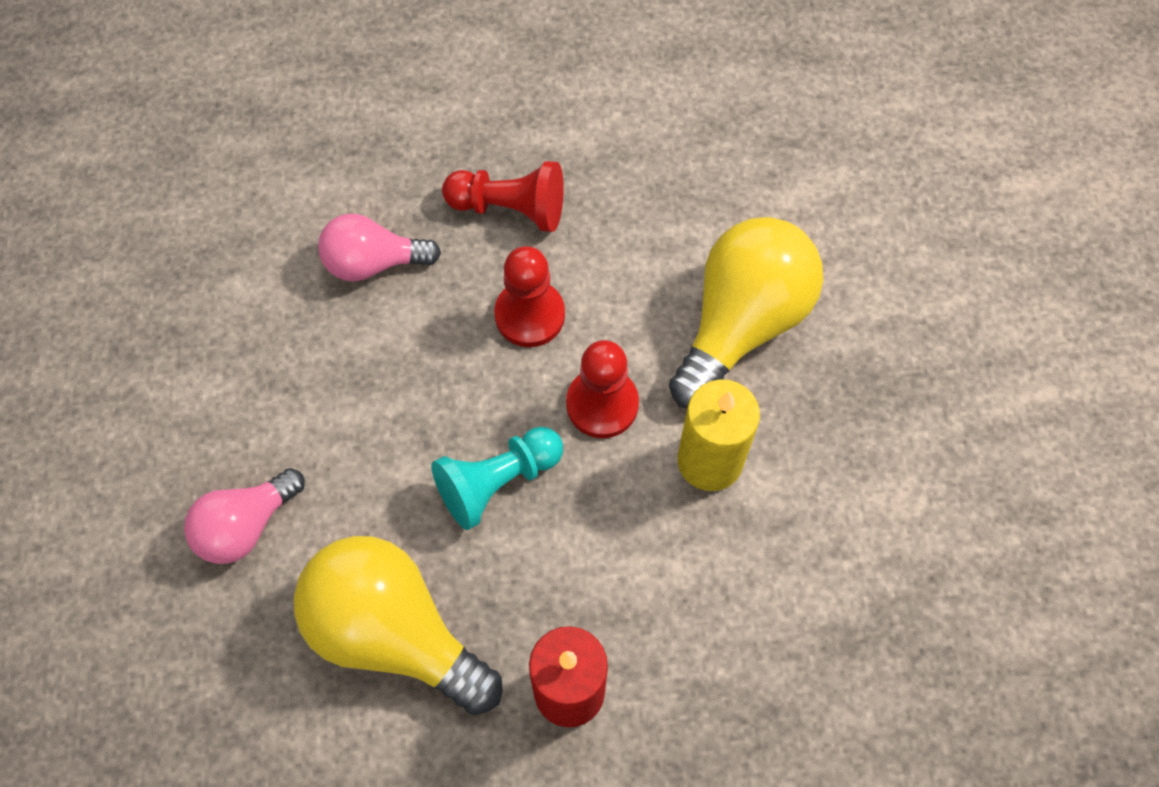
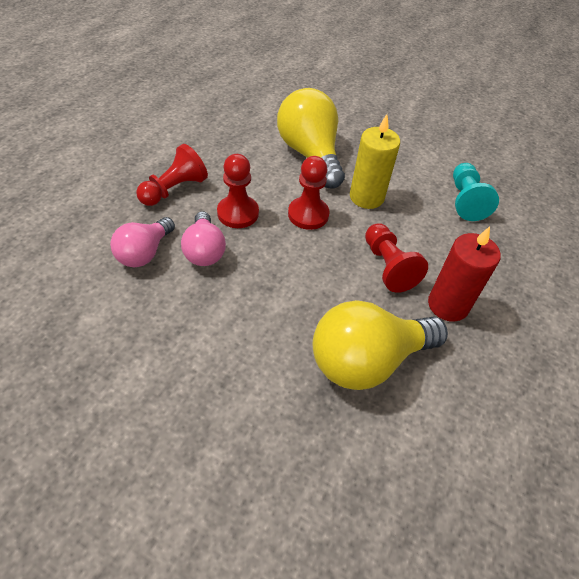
camera: 60 degrees left, 15 degrees down
(245, 525) = (246, 398): pink light bulb -> pink light bulb (204, 251)
(497, 482) = (315, 272): turquoise pawn -> turquoise pawn (465, 200)
(582, 571) = (388, 266): none -> red pawn

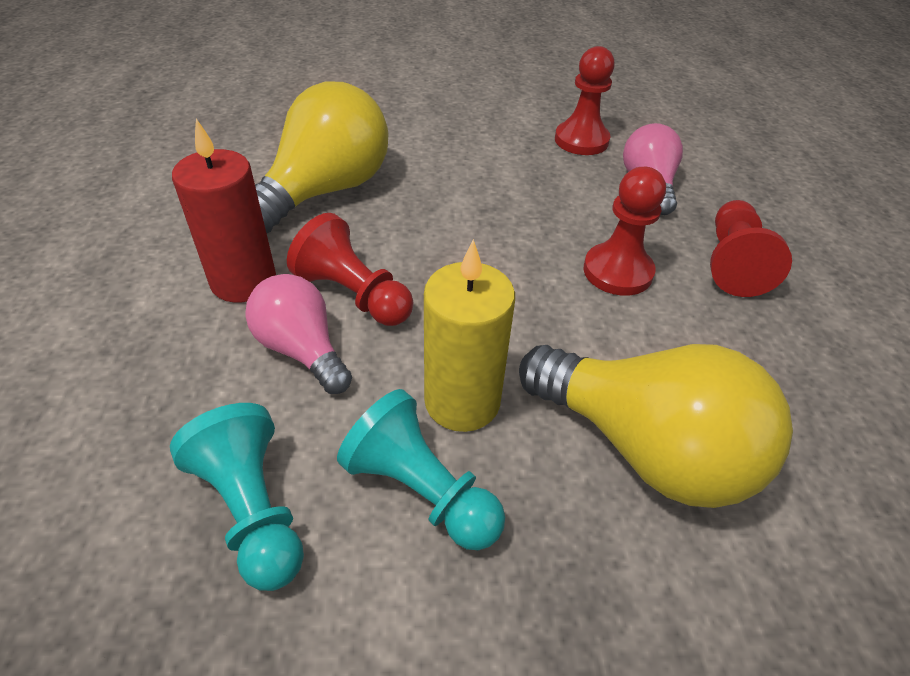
camera: 150 degrees right, 5 degrees down
(204, 251) = (595, 213): pink light bulb -> pink light bulb (302, 350)
(308, 214) = (526, 317): red pawn -> red pawn (581, 140)
(401, 179) = (421, 490): none -> turquoise pawn

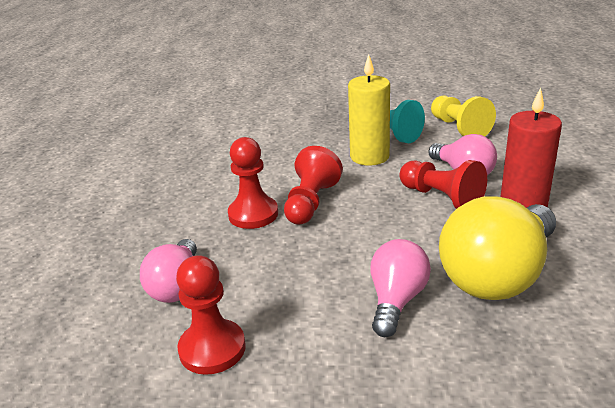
camera: 170 degrees left, 15 degrees down
(253, 510) = (459, 128): turquoise pawn -> yellow pawn
(430, 171) = (396, 300): none -> pink light bulb
(645, 448) = (284, 145): yellow light bulb -> none
(732, 263) = (164, 221): red pawn -> red pawn (311, 203)

